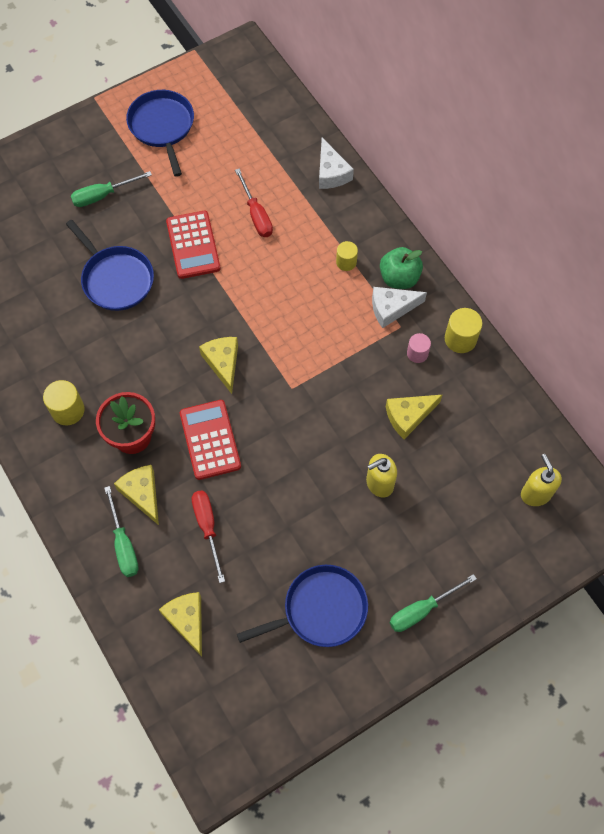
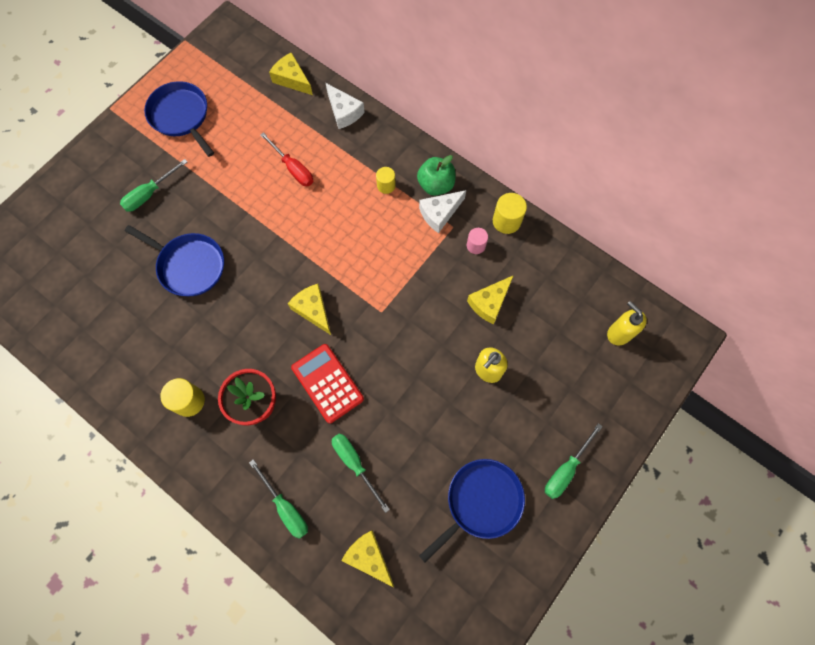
camera: 20 degrees left, 5 degrees up
(142, 494) = (285, 454): yellow cheese -> yellow cheese (292, 79)
(193, 245) = (247, 213): red calculator -> none
(207, 527) = (355, 464): red screwdriver -> green screwdriver

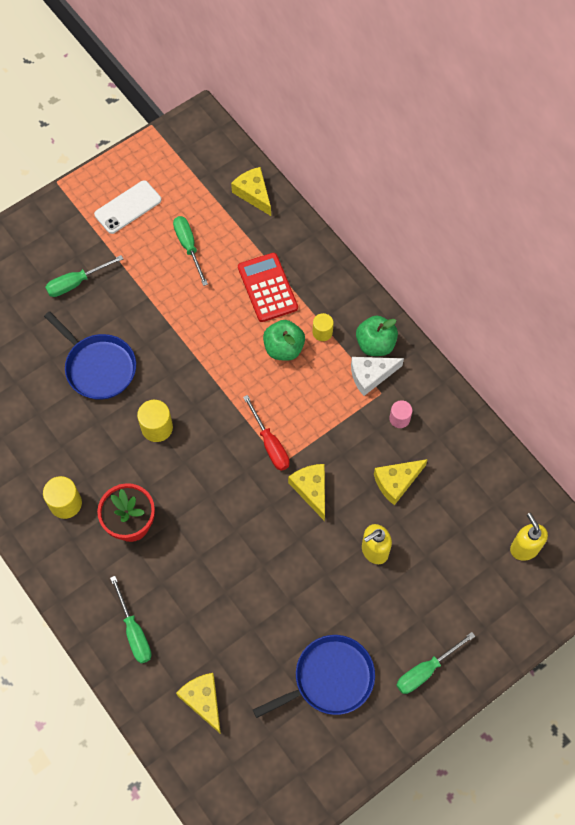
camera: 15 degrees right, 5 degrees down
(181, 116) = (128, 207): blue pan -> white phone
(293, 168) = (230, 291): red screwdriver -> red screwdriver (270, 444)
(313, 310) = (212, 444): yellow cheese -> yellow cheese (311, 490)
(327, 383) = (207, 521): red calculator -> red calculator (267, 288)
(344, 112) = (299, 242): white cheese -> none
(355, 208) = (284, 348): none -> green apple
(355, 464) = (213, 608): green screwdriver -> green screwdriver (188, 247)
(506, 221) = (440, 401): yellow cylinder -> yellow cylinder (157, 427)

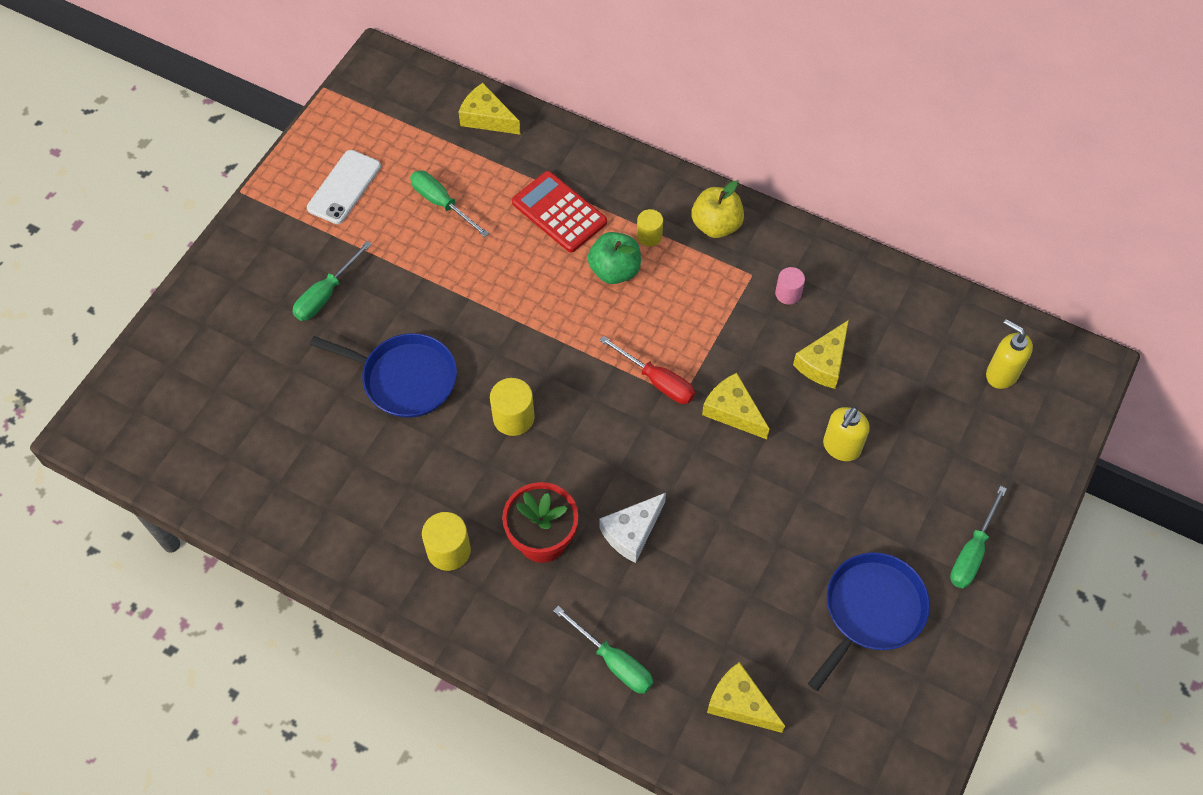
camera: 25 degrees left, 5 degrees down
(371, 375) = (730, 260): white cheese -> white cheese (632, 532)
(375, 344) = (716, 225): green apple -> yellow apple

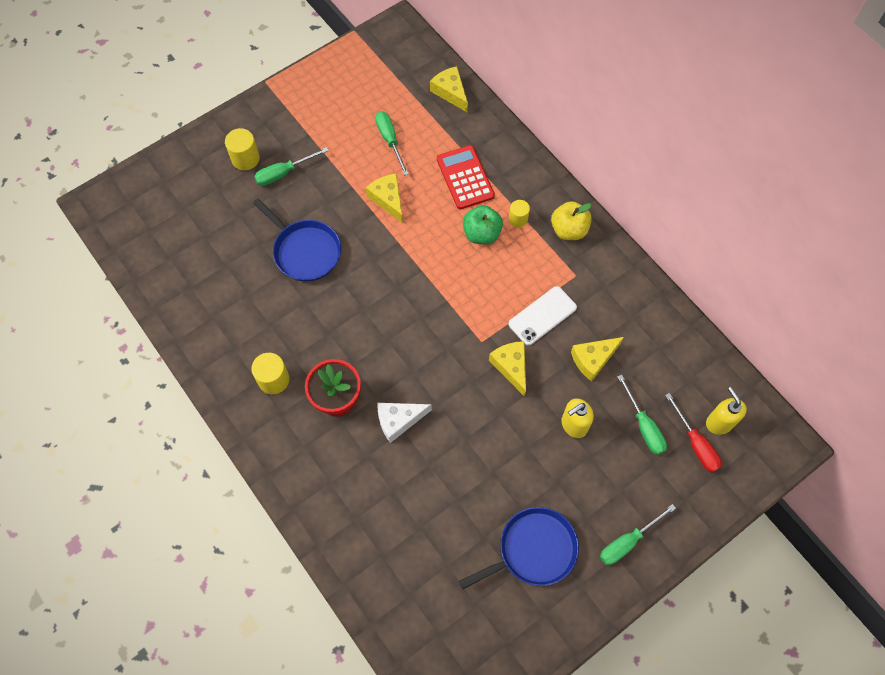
camera: 25 degrees right, 5 degrees up
(344, 187) = (332, 104): white phone -> white phone (542, 316)
(513, 418) = (361, 308): yellow cylinder -> yellow cylinder (245, 158)
(613, 662) = (341, 503): green screwdriver -> green screwdriver (644, 426)
(657, 381) = (470, 323): red screwdriver -> red screwdriver (695, 444)
(740, 703) = (409, 572): yellow cheese -> yellow cheese (388, 199)
(788, 293) = (594, 299): pink cylinder -> none

